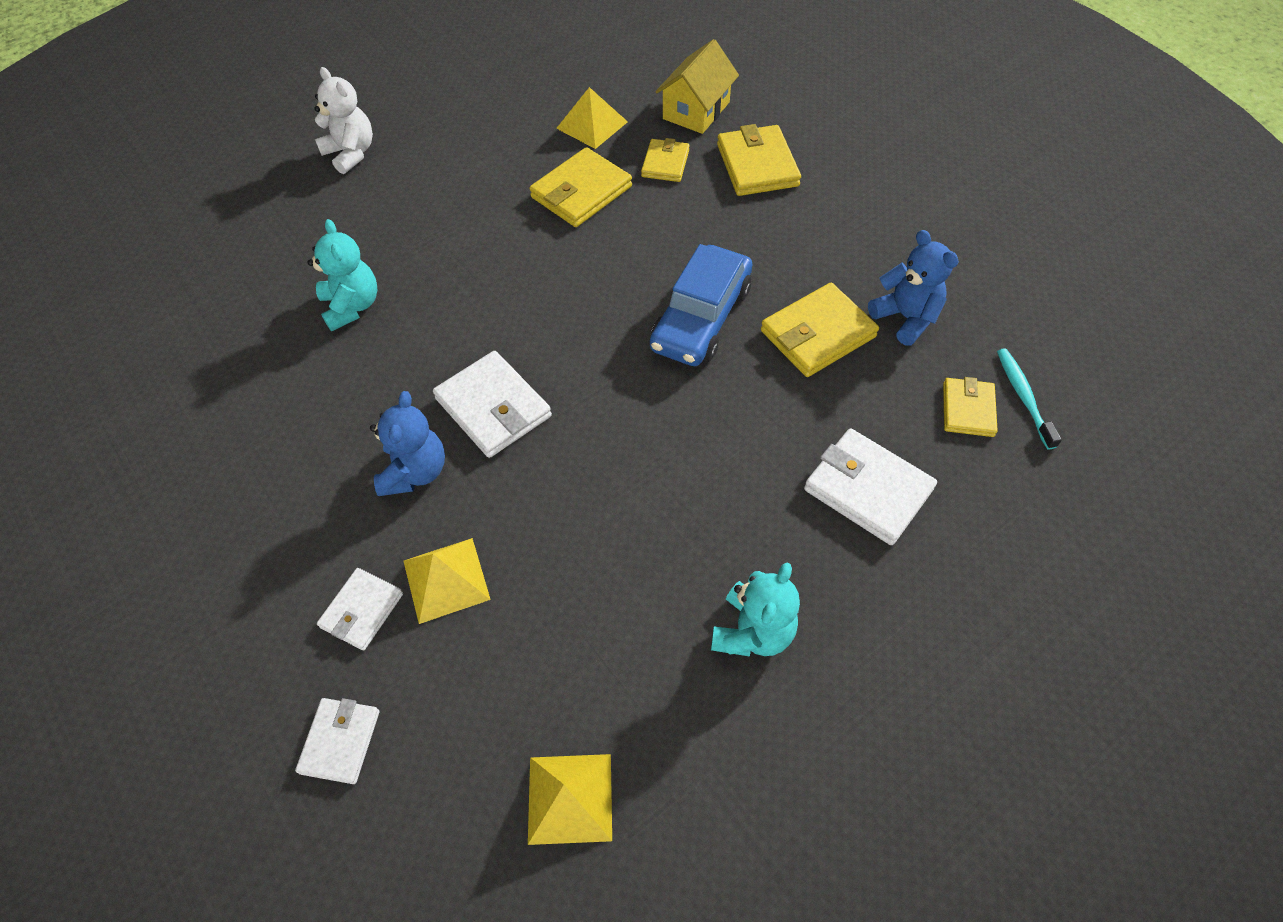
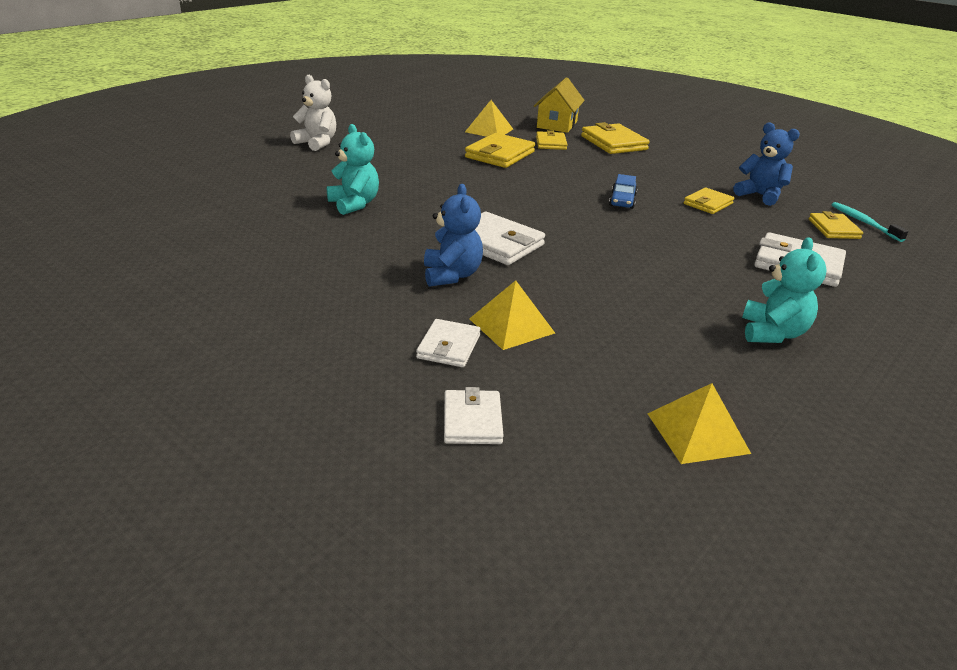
camera: 15 degrees left, 25 degrees down
(701, 318) = (622, 200): blue car -> blue car, size x0.52
(817, 334) = (708, 204): yellow wallet -> yellow wallet, size x0.62

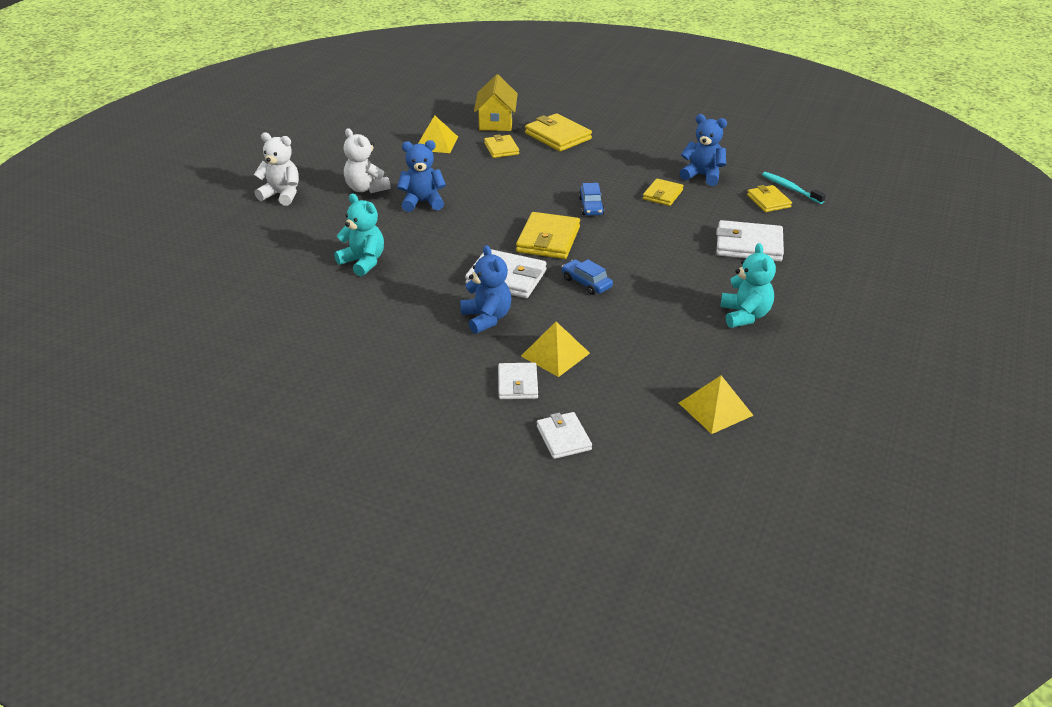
camera: 15 degrees left, 5 degrees up
(399, 151) = (366, 188): none -> white teddy bear
(447, 169) = (422, 202): none -> blue teddy bear
(500, 155) = (461, 173): yellow wallet -> yellow wallet (548, 239)
(585, 264) = (586, 283): none -> blue car

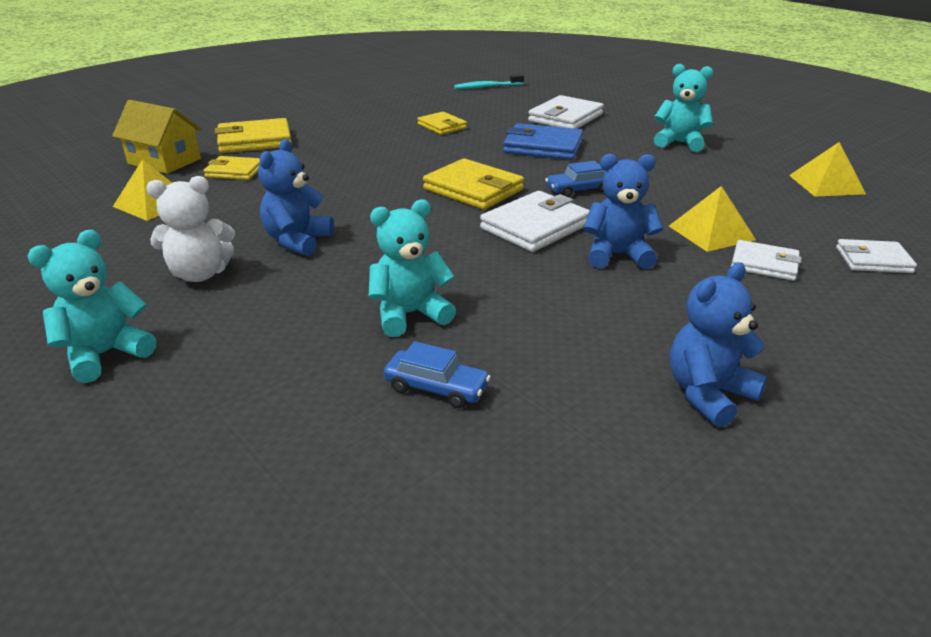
camera: 65 degrees left, 5 degrees down
(282, 195) = (105, 354): white teddy bear -> turquoise teddy bear
(591, 206) = (427, 157): blue car -> blue car (436, 388)
(662, 249) = (543, 147): none -> blue wallet
(702, 176) = (426, 106): blue teddy bear -> blue teddy bear (708, 394)
(768, 201) = (499, 97): yellow wallet -> none

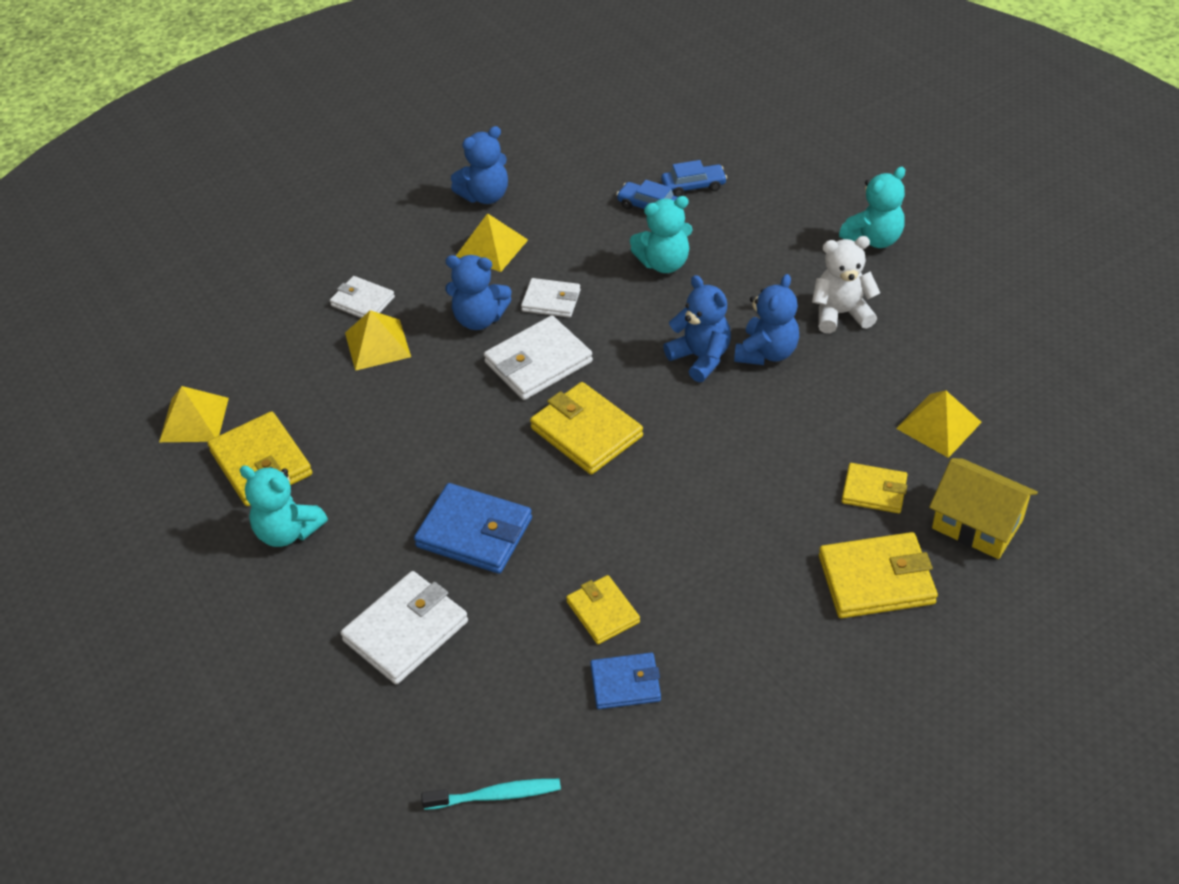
camera: 170 degrees left, 15 degrees up
(368, 235) = (700, 358): none -> blue teddy bear
(424, 110) = (625, 683): none -> blue wallet
(578, 190) = (470, 424): blue car -> blue car (693, 186)
(649, 323) = (491, 247): none -> yellow pyramid
(737, 167) = (261, 463): none -> yellow wallet
(873, 260) = (268, 301): white wallet -> white wallet (551, 301)

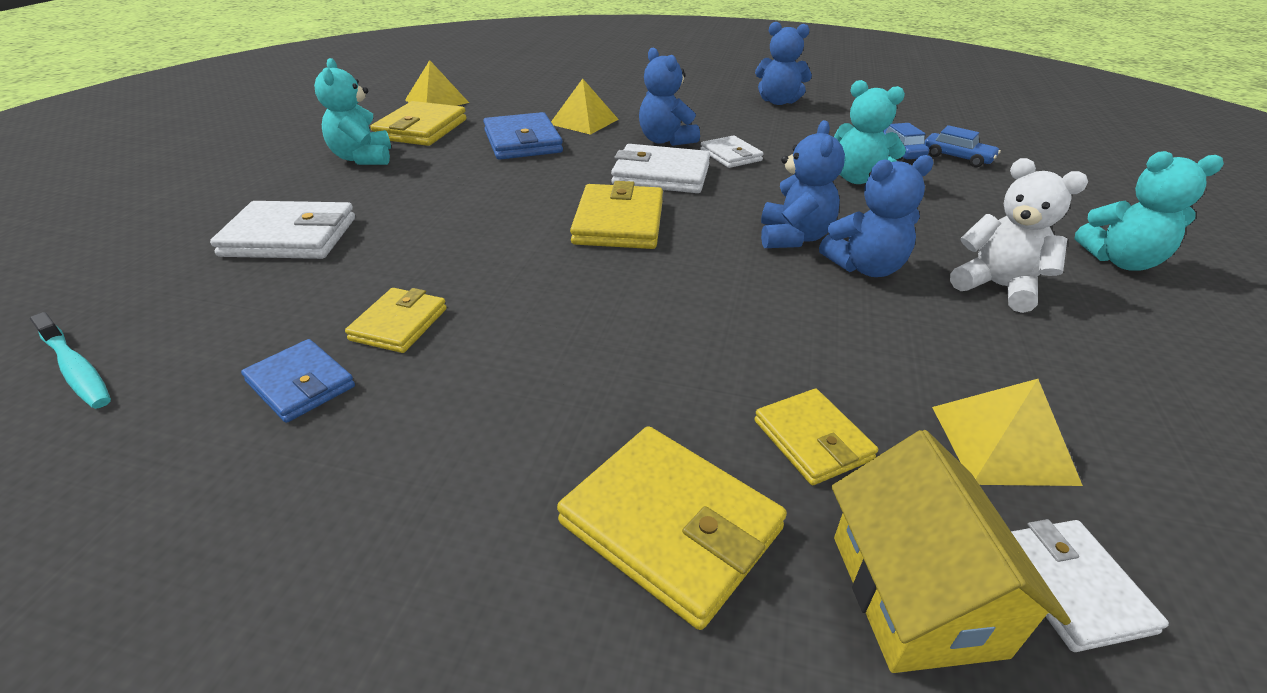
camera: 45 degrees right, 10 degrees down
(362, 301) = (614, 105): white wallet -> white wallet (1070, 587)
(474, 532) = (438, 221): blue wallet -> blue wallet (522, 142)
(491, 247) = (738, 120): yellow pyramid -> none

